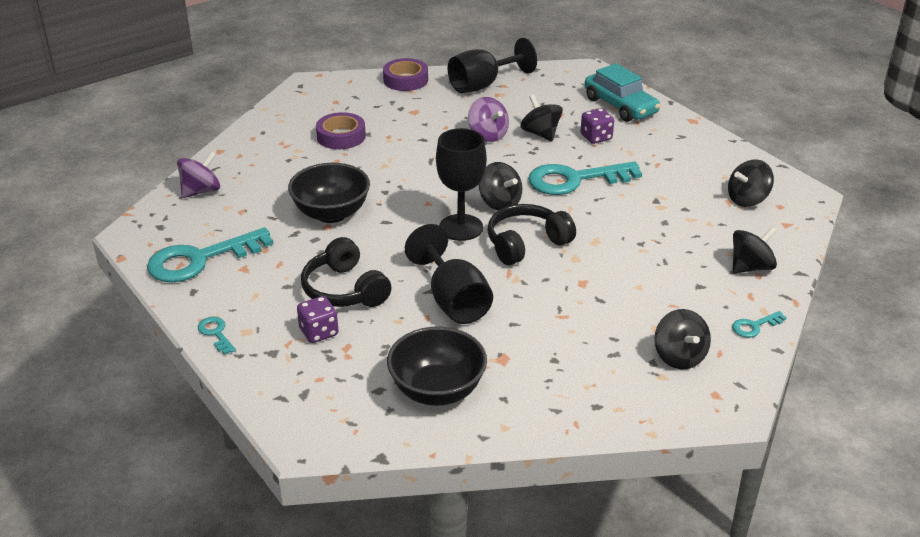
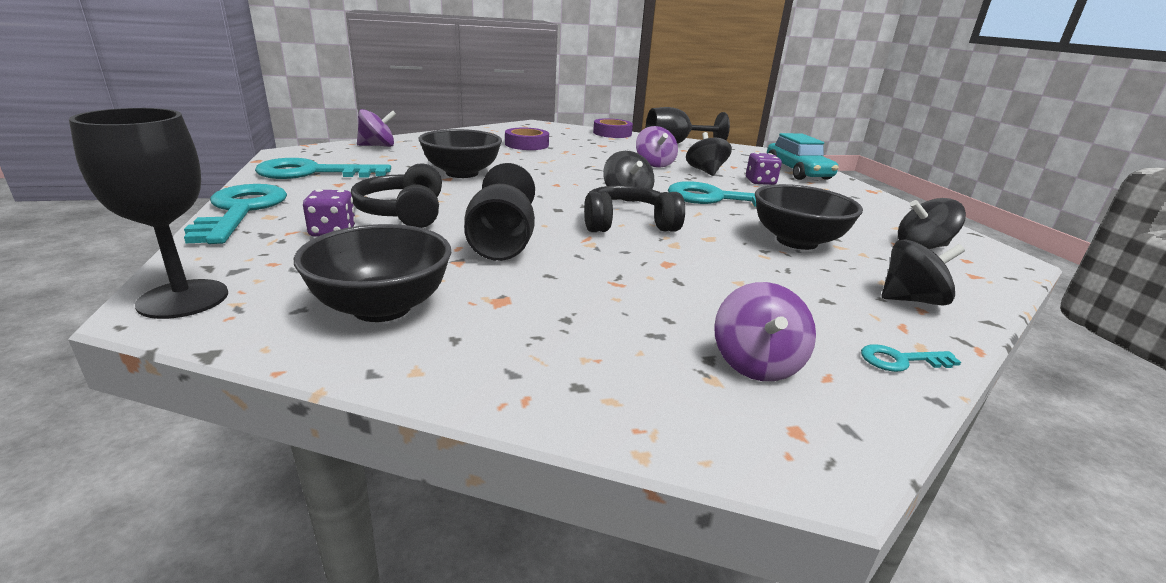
camera: 20 degrees right, 10 degrees down
(216, 333) = (241, 211): turquoise key -> turquoise key, size x2.28
(461, 227) = (570, 202): black goblet -> black goblet (183, 299)
(659, 223) = (796, 241): none -> black bowl
(679, 357) = (756, 364): black spinning top -> purple spinning top

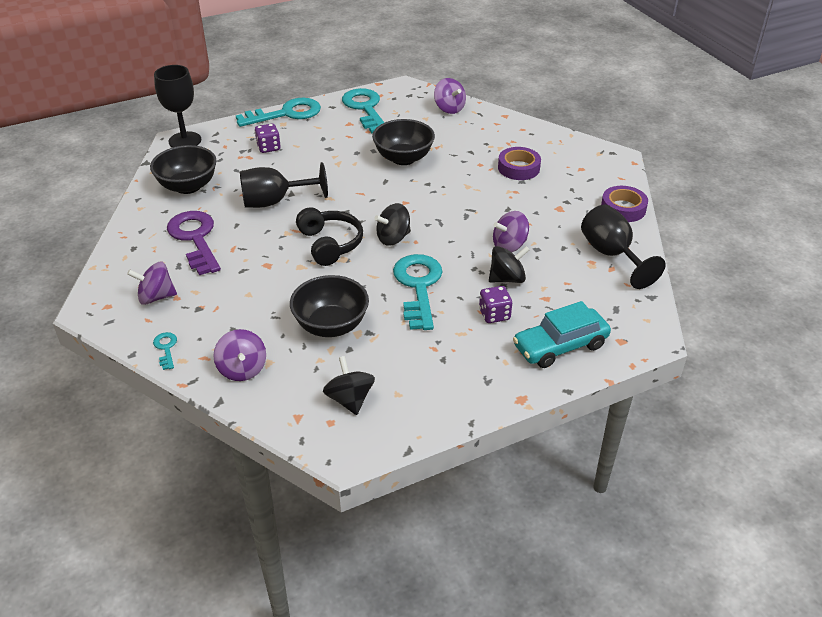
camera: 80 degrees right, 15 degrees up
(404, 213) = (308, 159): black headphones -> none
(575, 312) = (195, 239): none -> purple key
(911, 300) = (242, 369): black spinning top -> purple spinning top

